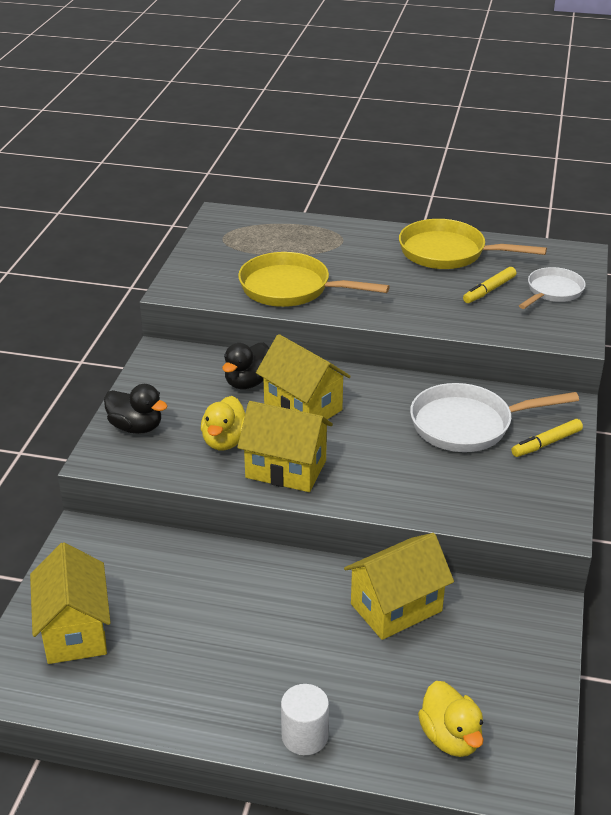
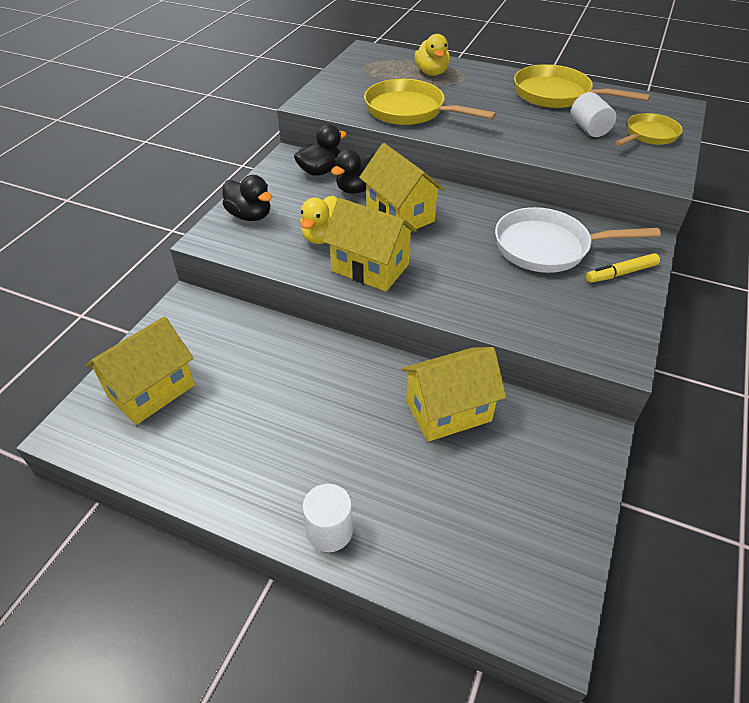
camera: 10 degrees right, 10 degrees up
(75, 631) = (151, 390): yellow house -> yellow house turned 45 degrees clockwise
(200, 366) = (320, 171): none -> black duck
(450, 737) = (474, 557): yellow duck -> yellow duck (431, 73)
(489, 290) = (589, 129): yellow marker -> white cylinder
(552, 291) = (649, 135): white pan -> yellow pan

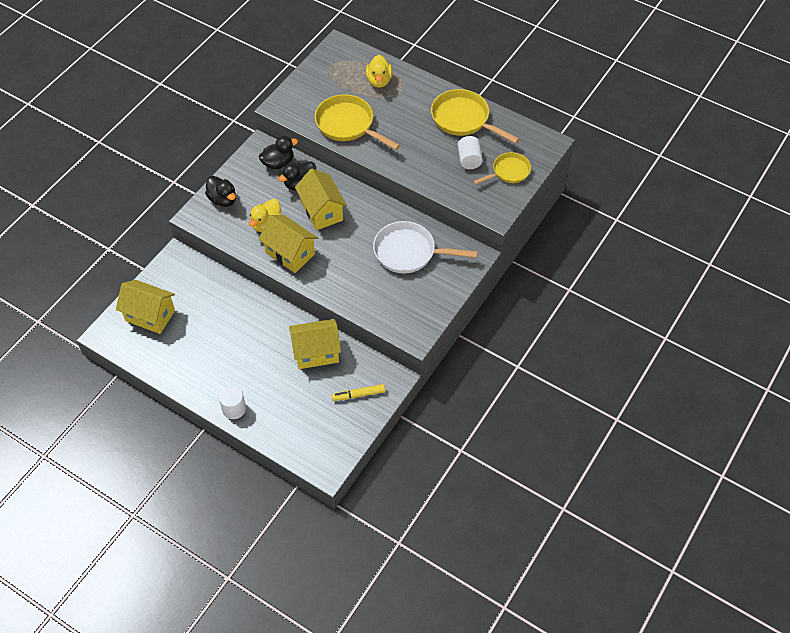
camera: 10 degrees right, 10 degrees up
(151, 390) = (150, 315): yellow house -> yellow house turned 60 degrees clockwise
(621, 273) = (446, 279): yellow marker -> yellow marker (358, 395)

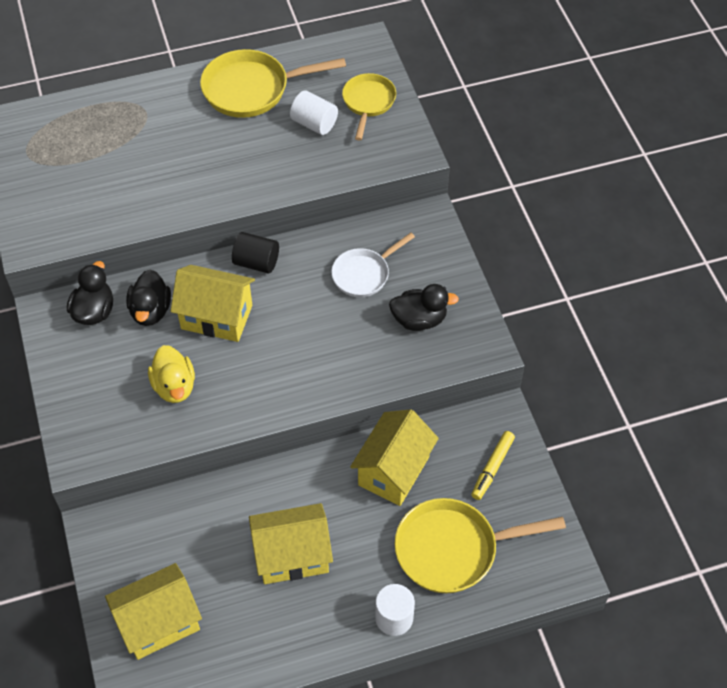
camera: 50 degrees left, 0 degrees up
(223, 199) = (85, 408): black duck -> black duck (419, 319)
(290, 253) = (245, 392): yellow house -> yellow house (292, 556)
(348, 125) = (137, 196): yellow pan -> yellow pan (453, 549)
(370, 204) = (256, 262): none -> black cylinder
(379, 81) = (106, 123): yellow duck -> none
(409, 252) = (364, 274): white pan -> white pan, size x0.63

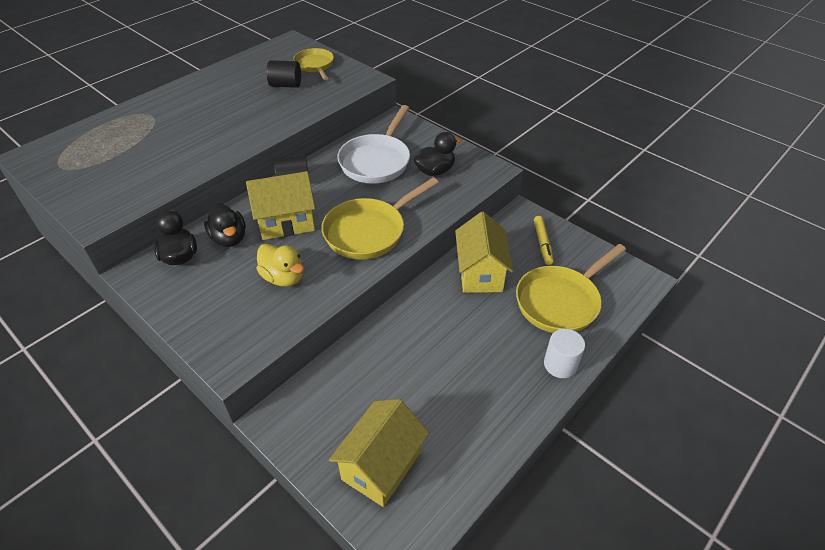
camera: 30 degrees left, 10 degrees down
(252, 89) = (226, 82): yellow pan -> yellow pan (369, 231)
(292, 556) = (452, 360): yellow house -> none
(314, 123) = (286, 85): white cylinder -> black cylinder
(364, 274) = (376, 161): white pan -> white pan, size x1.60

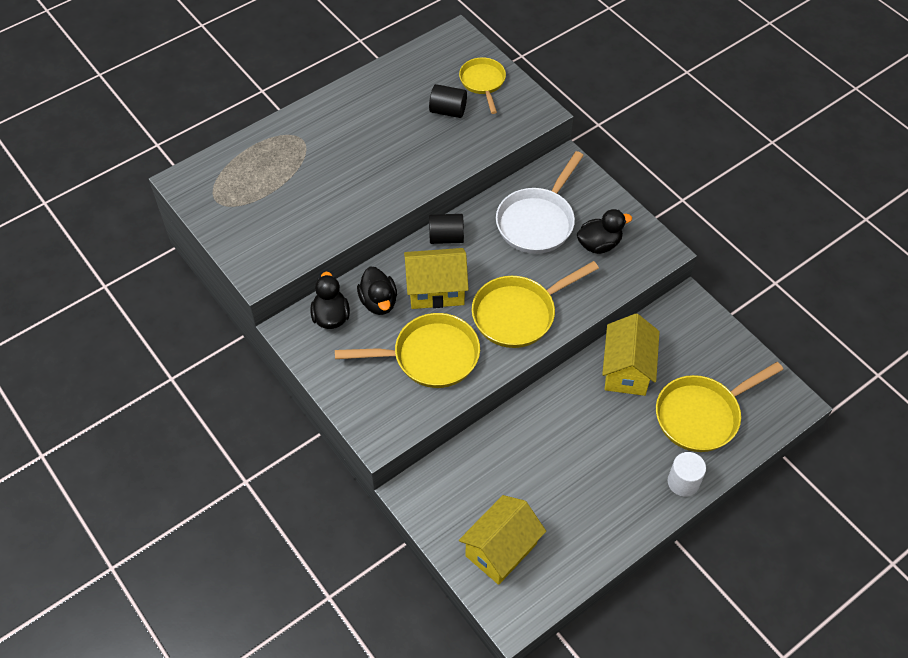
camera: 10 degrees right, 10 degrees up
(283, 277) = (430, 356): yellow duck -> yellow pan
(542, 243) = (700, 344): yellow marker -> none

